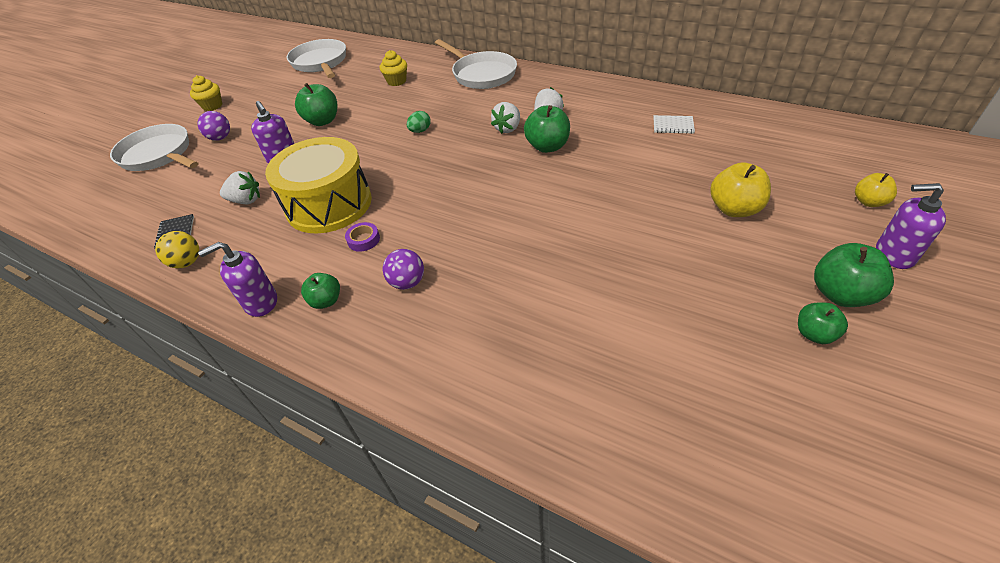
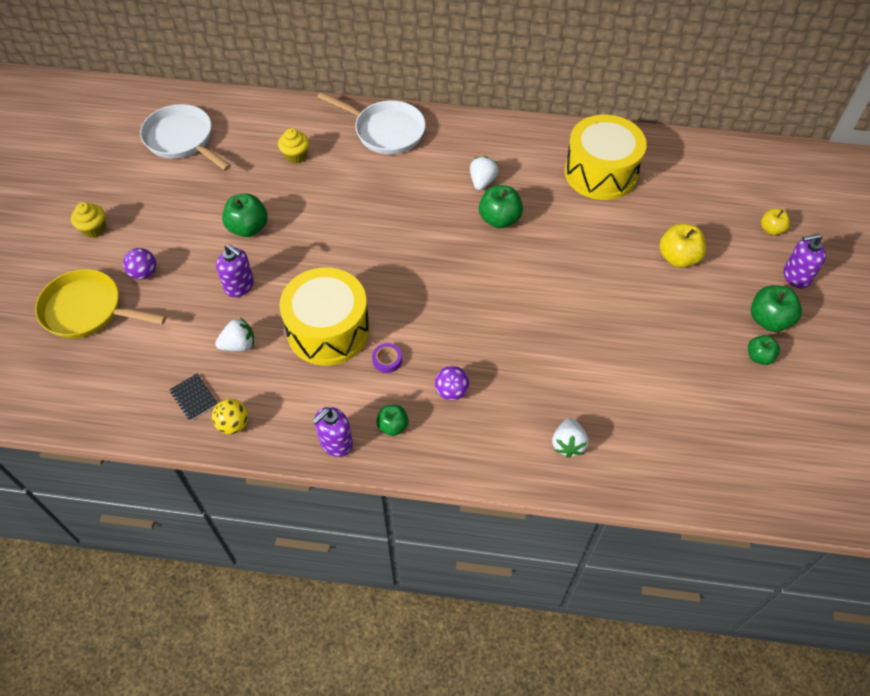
camera: 25 degrees left, 10 degrees up
(159, 155) = (88, 310): white pan -> yellow pan
(420, 131) = (364, 222): green egg -> none
(508, 128) = (451, 203): white strawberry -> white strawberry (568, 444)
(673, 126) = (600, 172): white notebook -> yellow drum

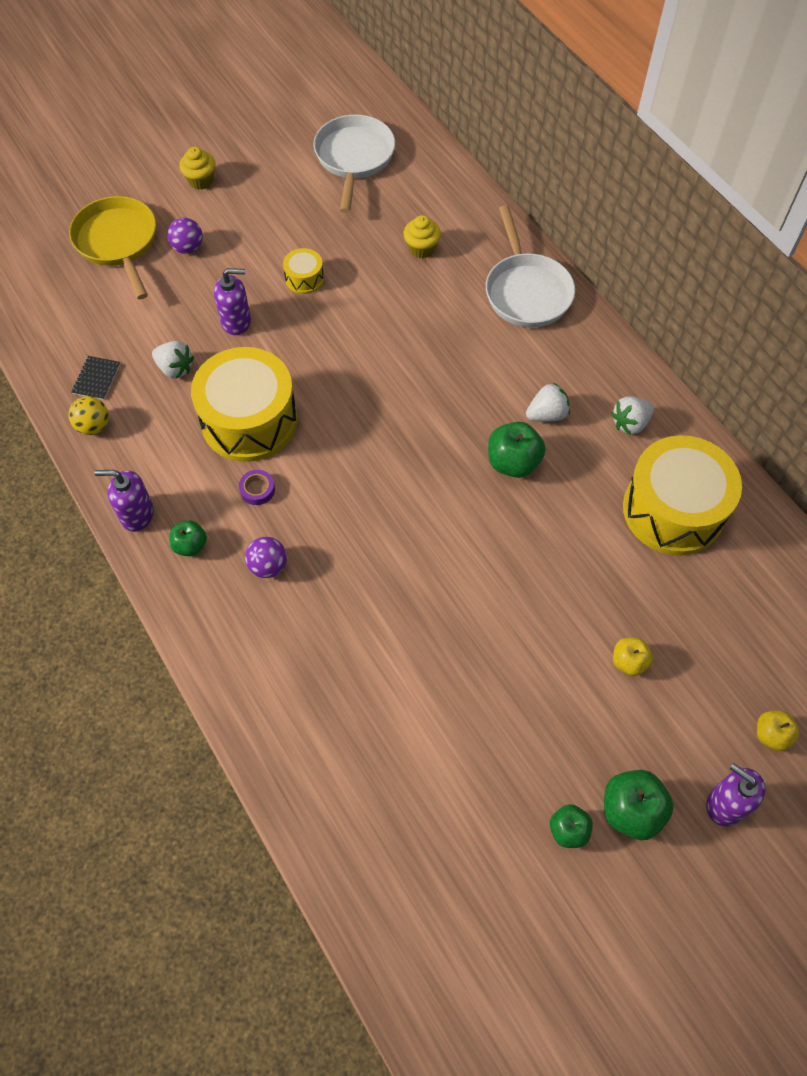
camera: 50 degrees right, 5 degrees up
(239, 286) = (236, 321): purple soap dispenser -> purple soap dispenser turned 90 degrees counterclockwise
(248, 228) = (304, 279): green apple -> yellow drum
(568, 444) = (293, 708): white strawberry -> white strawberry (630, 423)
(678, 258) = (629, 662): yellow apple -> yellow apple, size x0.62

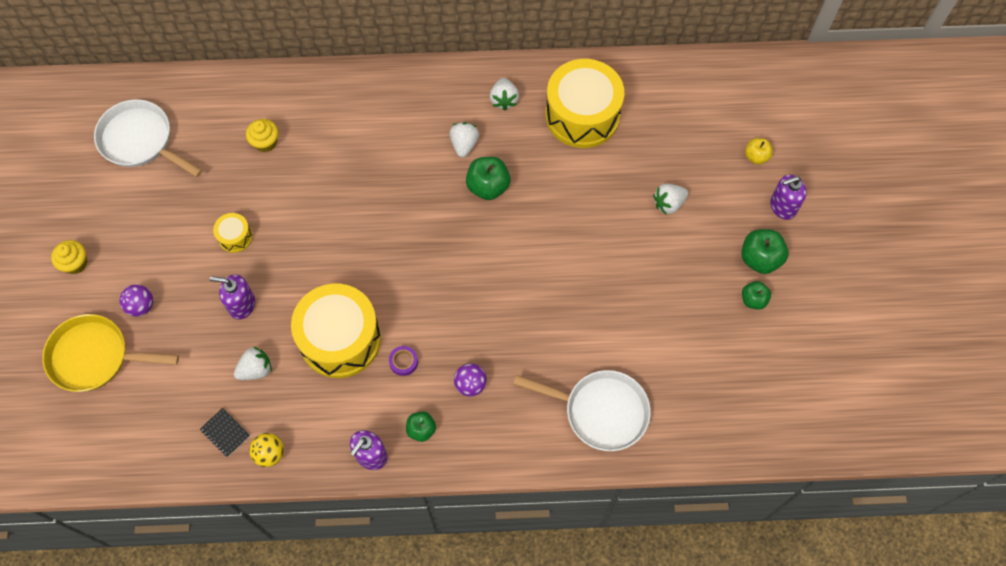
camera: 60 degrees left, 5 degrees up
(236, 321) = (241, 305): purple soap dispenser -> purple soap dispenser turned 105 degrees counterclockwise
(526, 291) = (354, 97): white pan -> white pan (600, 411)
(629, 662) = (668, 203): yellow apple -> white strawberry

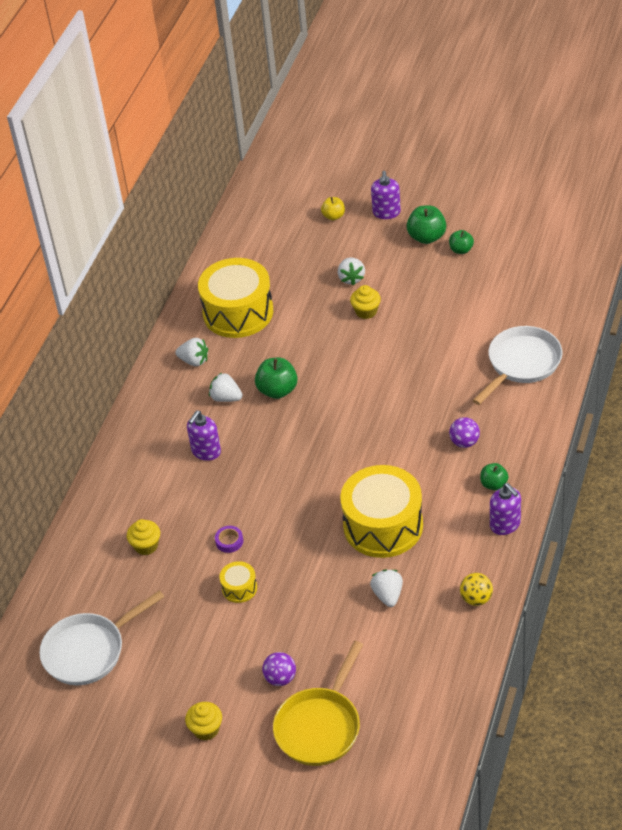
camera: 65 degrees left, 20 degrees down
(225, 433) = (443, 630): black notebook -> none
(241, 305) = (315, 595): purple soap dispenser -> purple soap dispenser (206, 451)
(403, 362) = (424, 484): purple tape -> purple tape (229, 541)
(625, 233) = (366, 311): none -> yellow cupcake

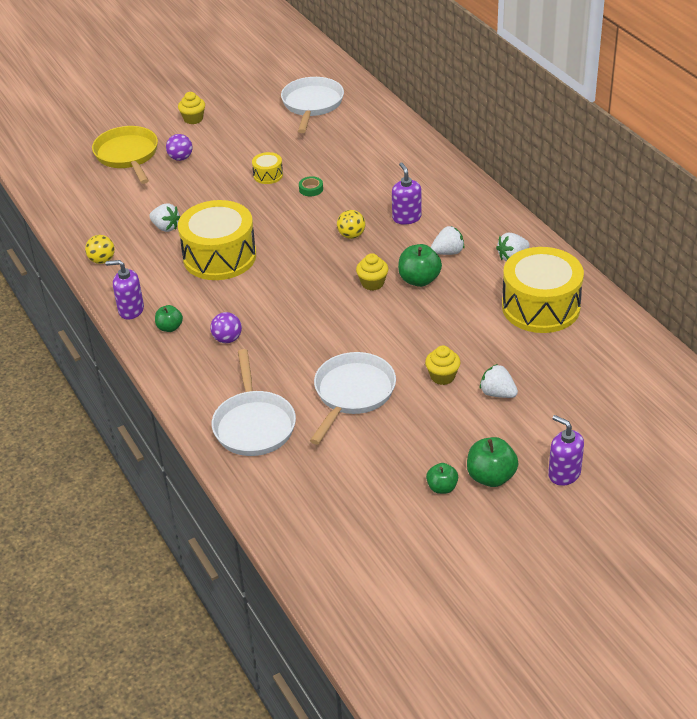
camera: 130 degrees right, 5 degrees down
(146, 546) = (360, 157): yellow cupcake -> yellow cupcake (372, 283)
(229, 541) = (311, 189): purple tape -> green tape
(265, 467) = (351, 235): none -> yellow ball
(333, 216) = (603, 435): yellow apple -> none
(435, 340) = (352, 394): none -> white pan

